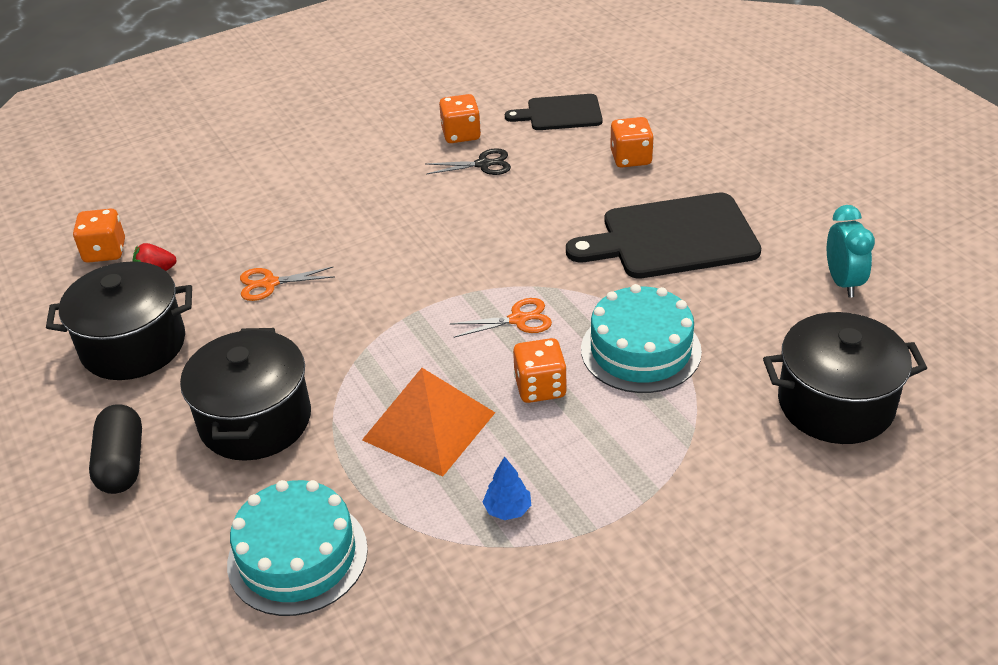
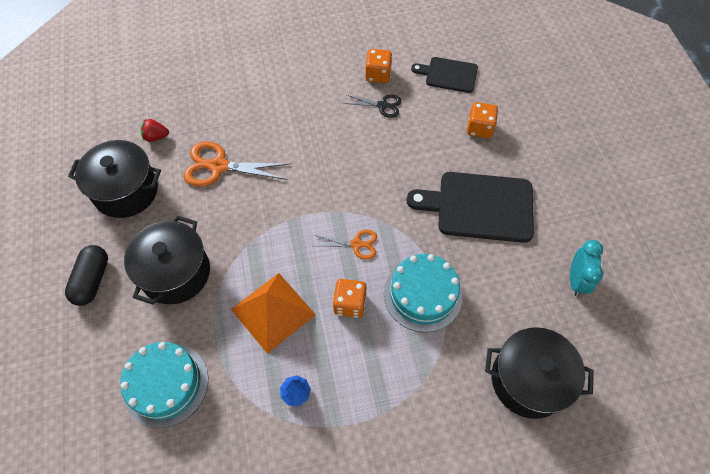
camera: 15 degrees right, 20 degrees up
(105, 251) = (133, 110): orange dice -> none
(270, 283) = (219, 166): orange scissors -> orange scissors, size x1.73

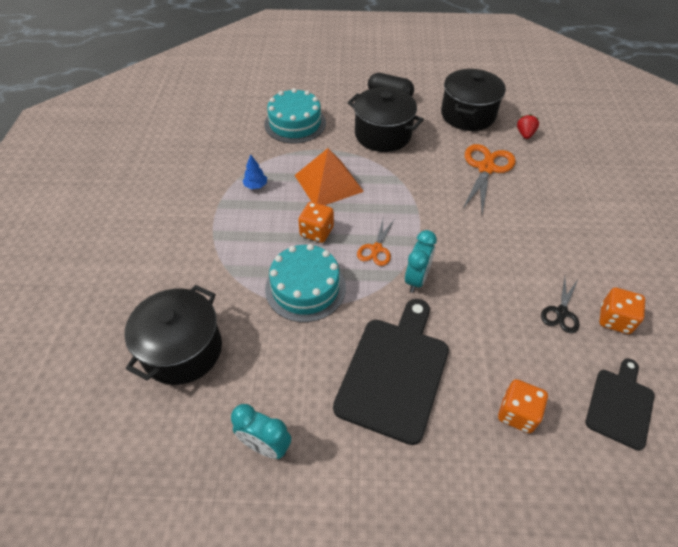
camera: 105 degrees right, 10 degrees down
(382, 205) = (416, 279): none -> turquoise clock

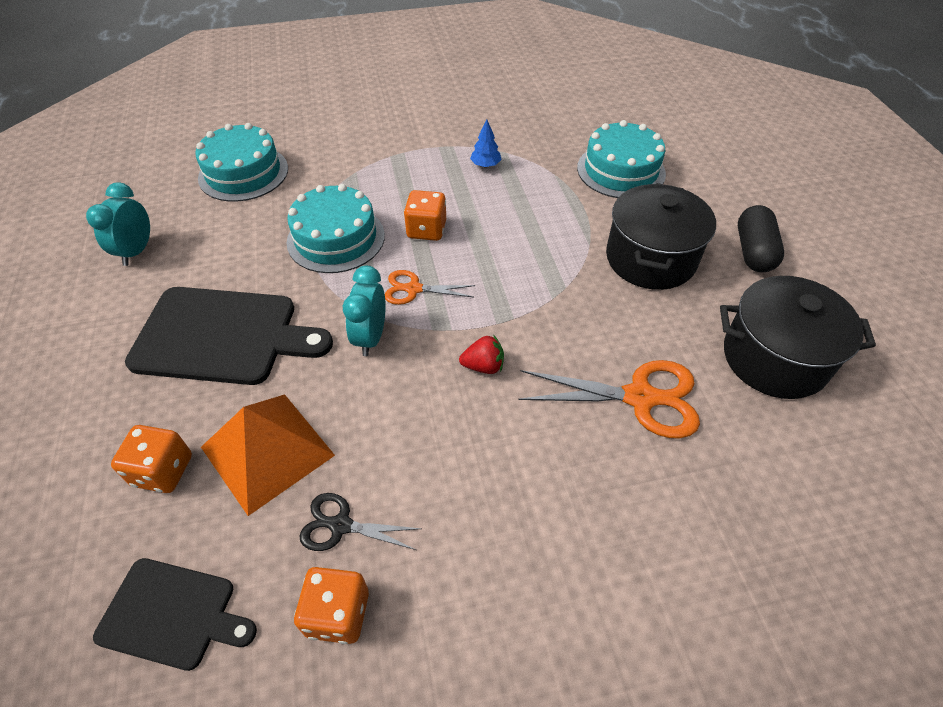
camera: 75 degrees right, 0 degrees up
(182, 350) = (243, 173): black pot -> turquoise cake
(328, 183) = (518, 223): orange pyramid -> orange pyramid (267, 451)
(416, 279) = (370, 337): turquoise clock -> turquoise clock turned 90 degrees clockwise
(525, 134) = (775, 453): red strawberry -> red strawberry (483, 366)

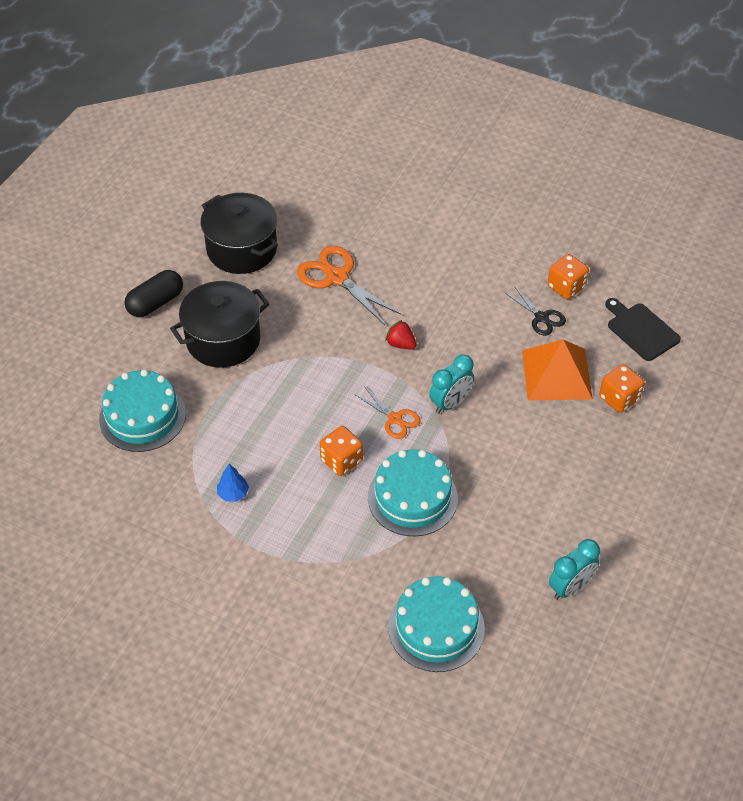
camera: 140 degrees left, 0 degrees up
(223, 336) = (543, 464): black cutting board -> none

